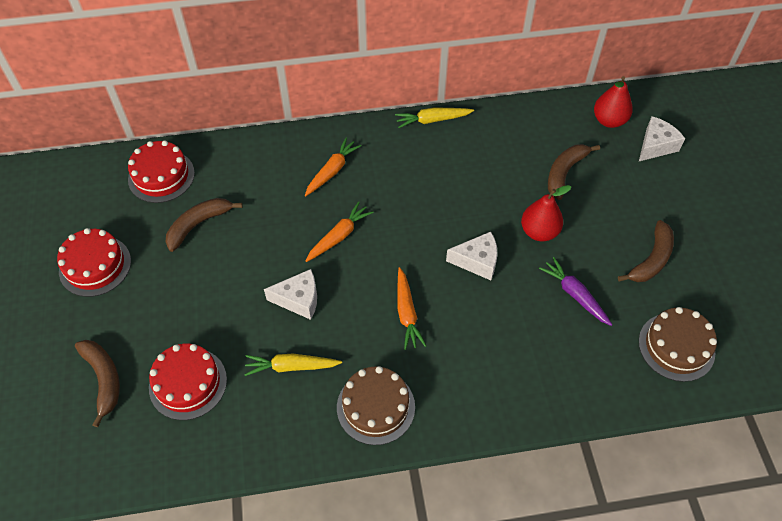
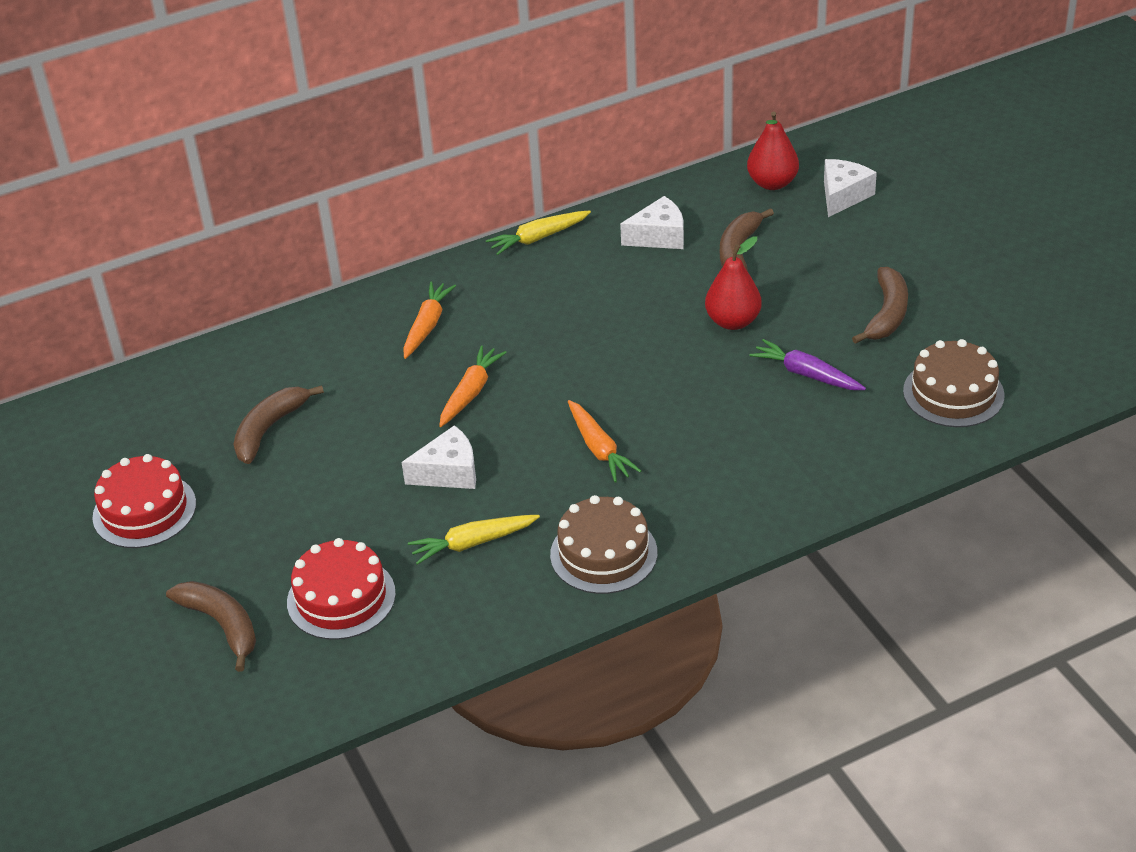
camera: 15 degrees left, 15 degrees down
(161, 176) = (188, 390): red cake -> none
(477, 261) = (666, 372): white cheese -> white cheese (659, 236)

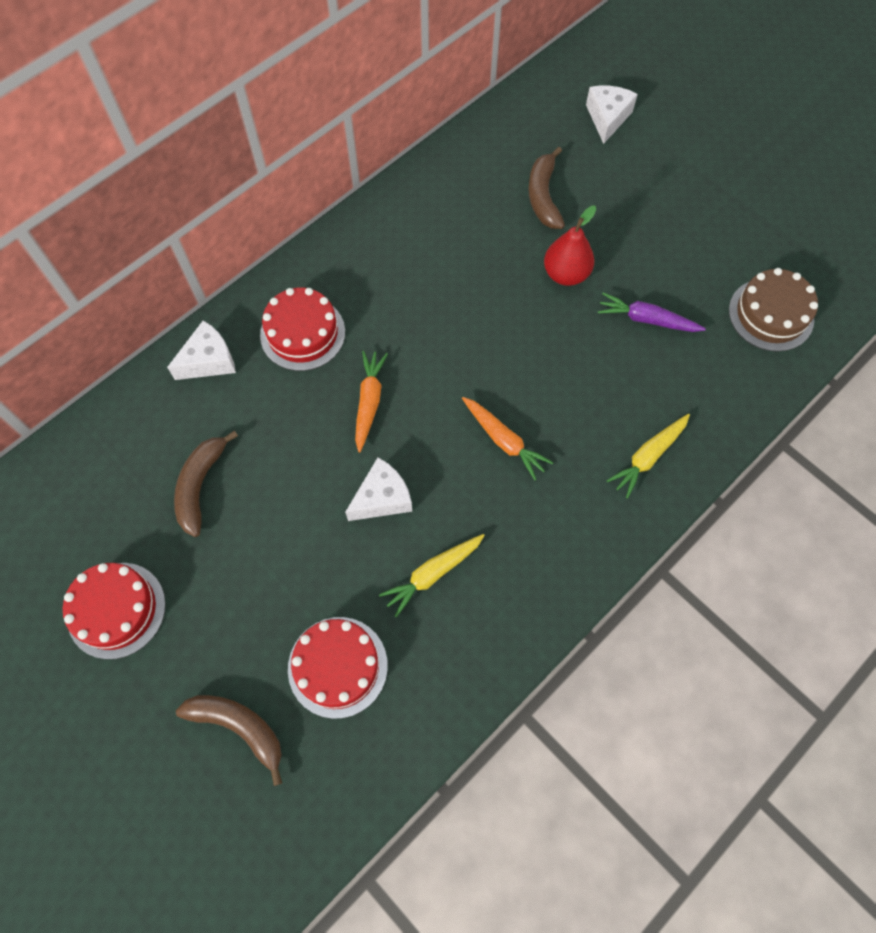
camera: 20 degrees left, 25 degrees up
(427, 325) = (302, 333): orange carrot -> red cake
(538, 238) = (366, 213): yellow carrot -> yellow carrot (648, 457)
(603, 553) = (549, 557): brown cake -> none
(659, 236) = (469, 191): white cheese -> white cheese (209, 360)
(772, 183) = (544, 115): red pear -> none
(887, 314) = (688, 240): brown banana -> none

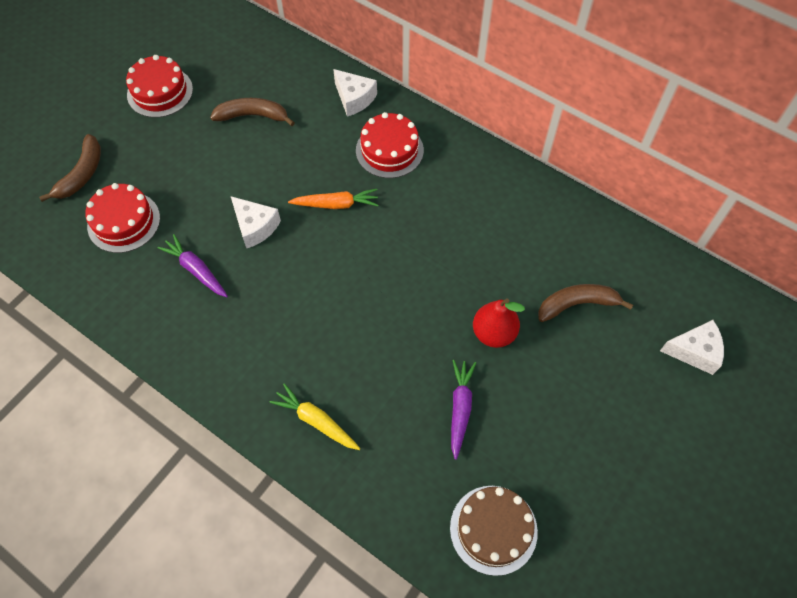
camera: 80 degrees right, 5 degrees down
(432, 574) = (196, 270): yellow carrot -> purple carrot
(504, 441) = (316, 304): orange carrot -> none

